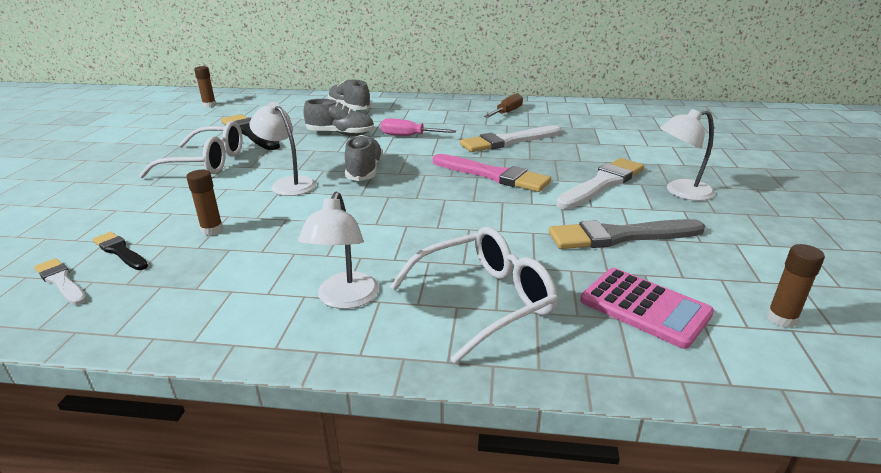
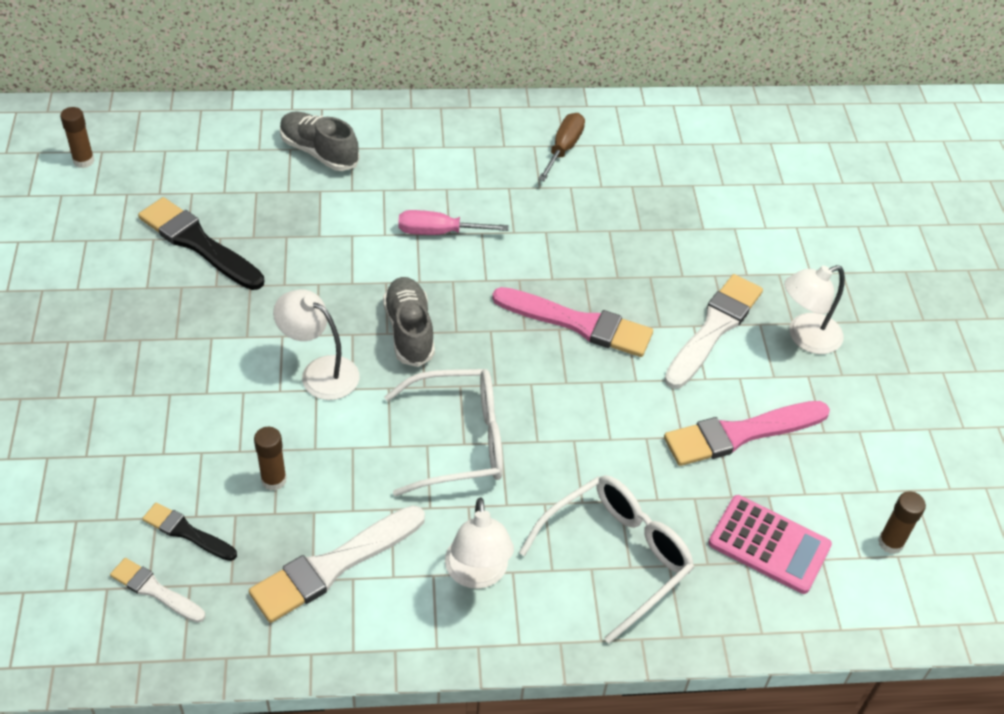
camera: 15 degrees left, 20 degrees up
(206, 163) = (180, 333): white glasses -> white glasses (458, 441)
(340, 134) = (338, 235): grey shoe -> none
(508, 141) = (581, 234): white brush -> white brush (333, 566)
(619, 236) = (740, 434): grey brush -> pink brush

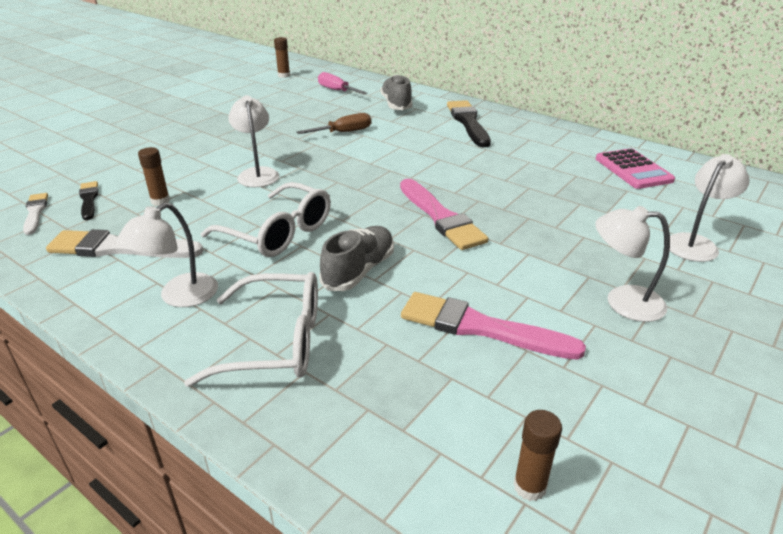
camera: 45 degrees right, 15 degrees down
(198, 243) = (284, 112): black brush -> black brush (468, 122)
(409, 331) = (331, 178): grey shoe -> grey shoe (359, 271)
(438, 232) = (413, 150): pink screwdriver -> pink screwdriver (337, 90)
(564, 148) = (548, 146): brown screwdriver -> brown screwdriver (344, 132)
(714, 328) = (543, 262): white brush -> none
(769, 544) = (405, 410): pink calculator -> pink calculator (633, 170)
(799, 231) = (695, 243): none -> white lamp

